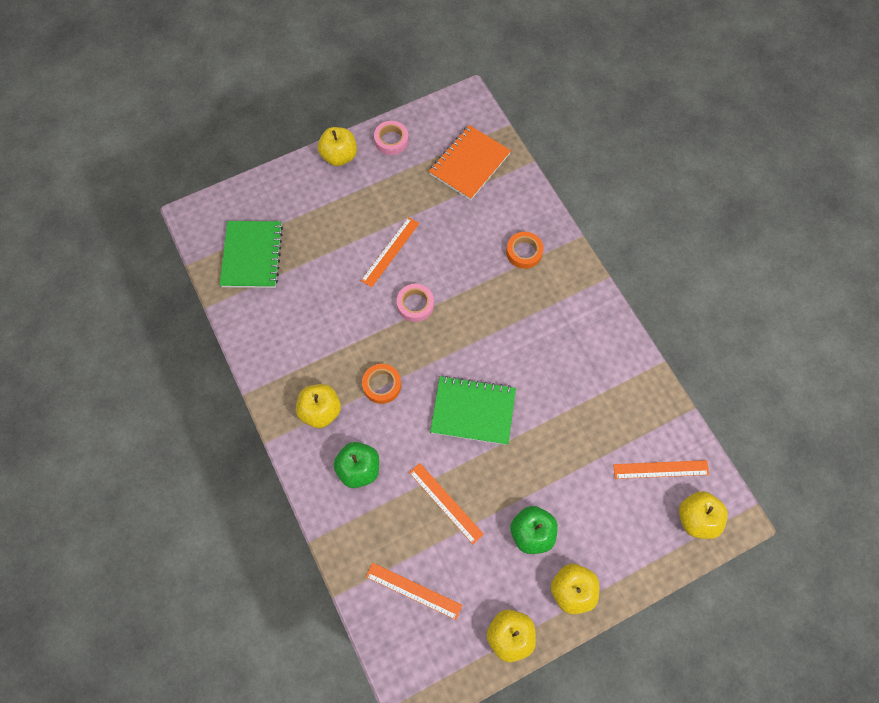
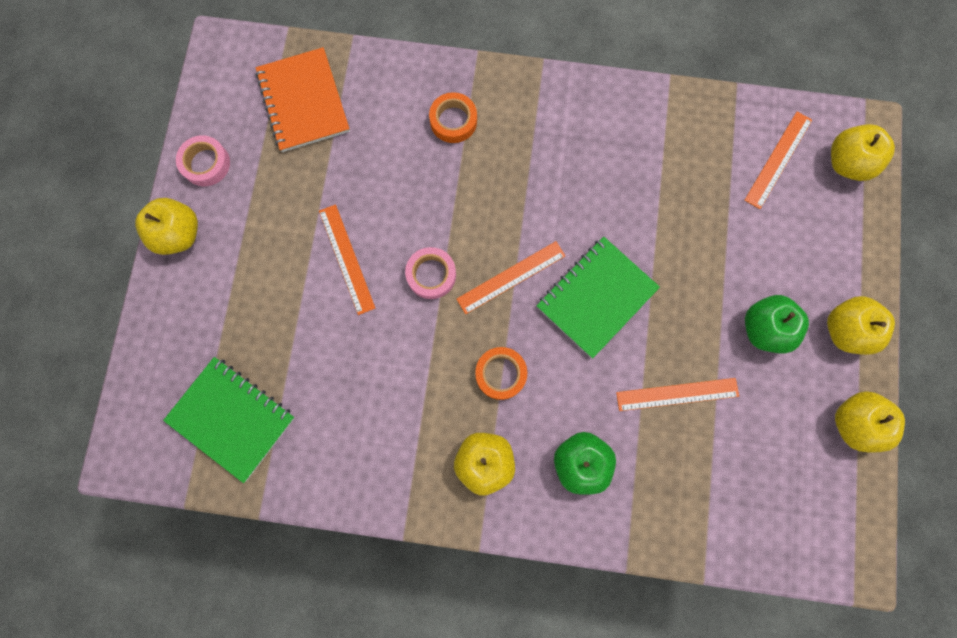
camera: 55 degrees left, 10 degrees up
(413, 591) = (749, 490): orange ruler -> orange ruler (511, 277)

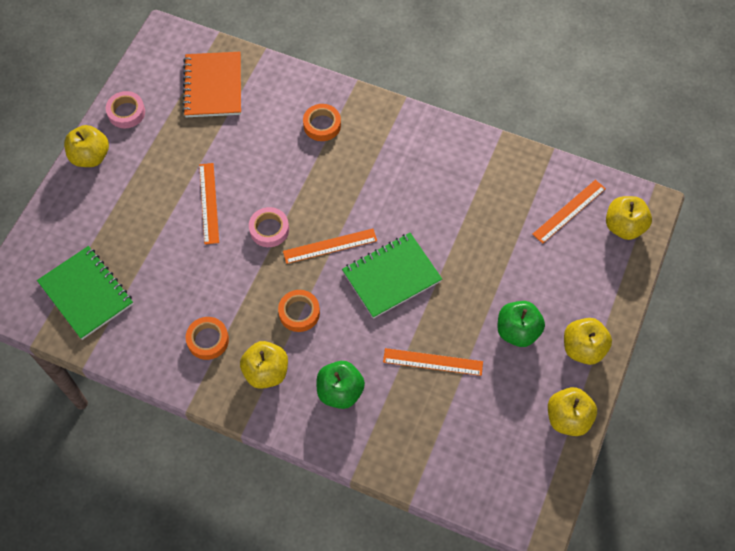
camera: 15 degrees right, 15 degrees down
(401, 439) = (208, 340): none -> orange tape

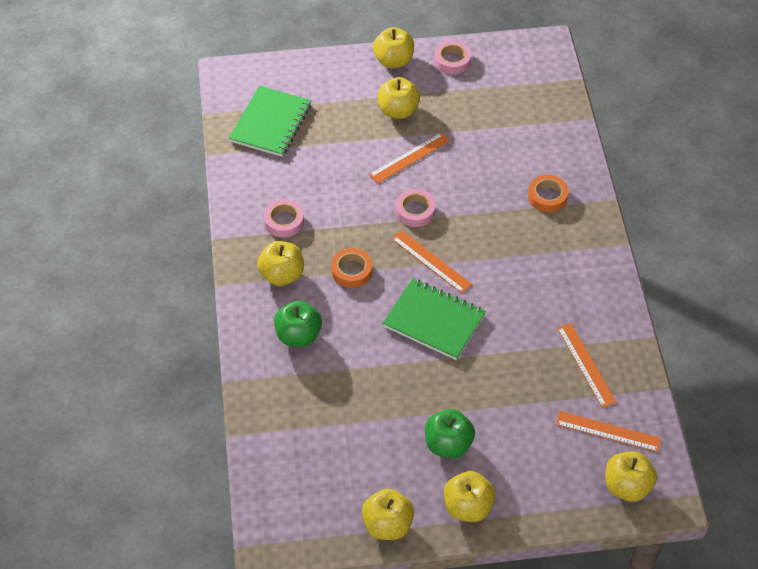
camera: 60 degrees right, 10 degrees down
(150, 183) = (398, 111): none -> yellow apple
(208, 340) = (284, 221): orange tape -> pink tape
(213, 86) = (524, 103): orange notebook -> none
(433, 362) = (372, 391): orange ruler -> orange ruler (586, 364)

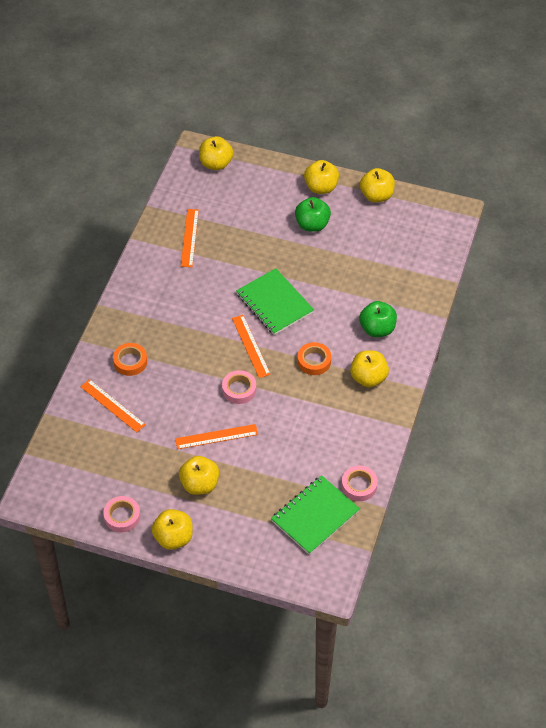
camera: 155 degrees left, 0 degrees up
(284, 221) = (346, 420): pink tape -> pink tape (359, 485)
(608, 431) = (205, 195): orange ruler -> orange ruler (112, 405)

